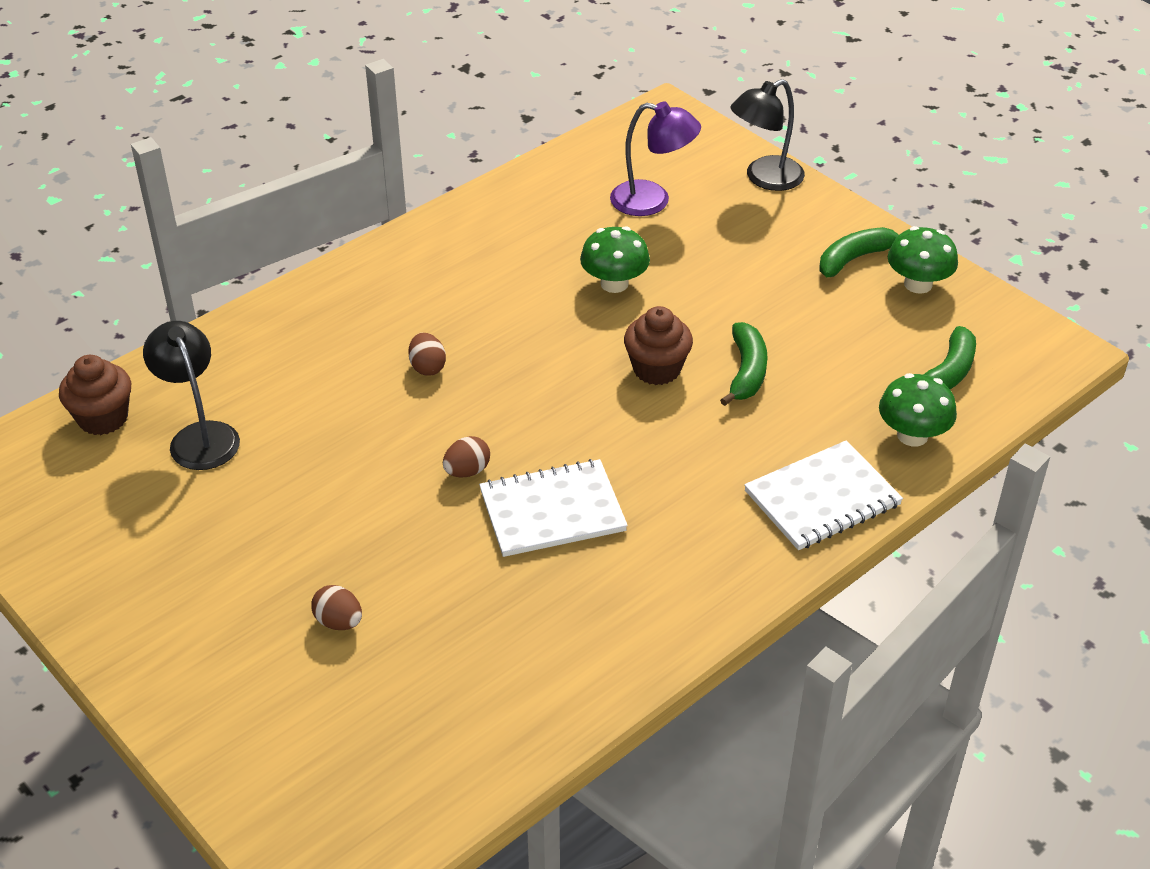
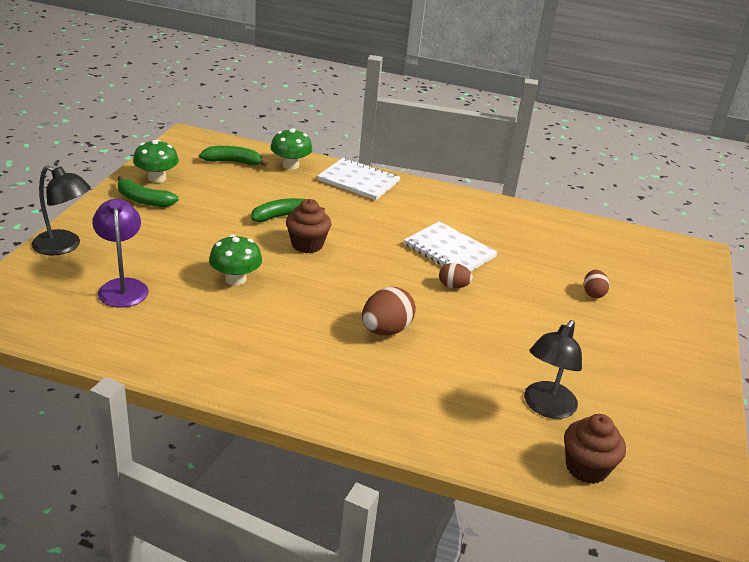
camera: 125 degrees left, 10 degrees down
(427, 367) = (385, 330): brown egg -> brown egg, size x1.69

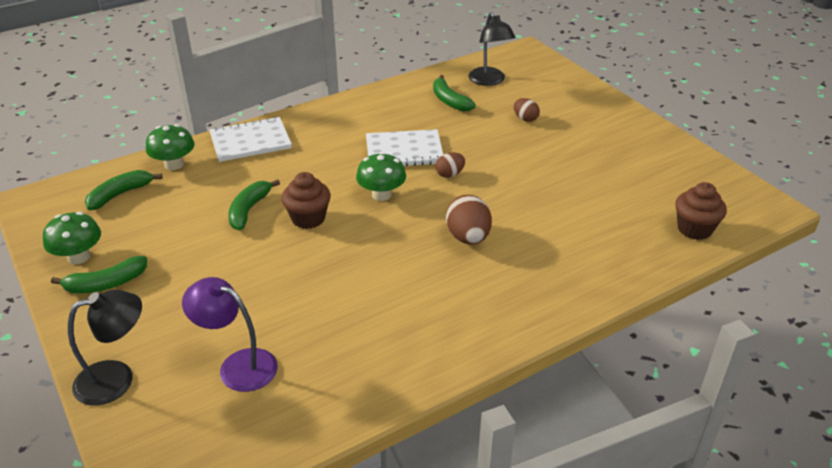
camera: 45 degrees left, 5 degrees up
(235, 279) = (309, 285): green mushroom -> green mushroom (381, 194)
(546, 407) = (623, 211): black lamp -> black lamp (489, 81)
(552, 243) = (449, 101): none -> green banana

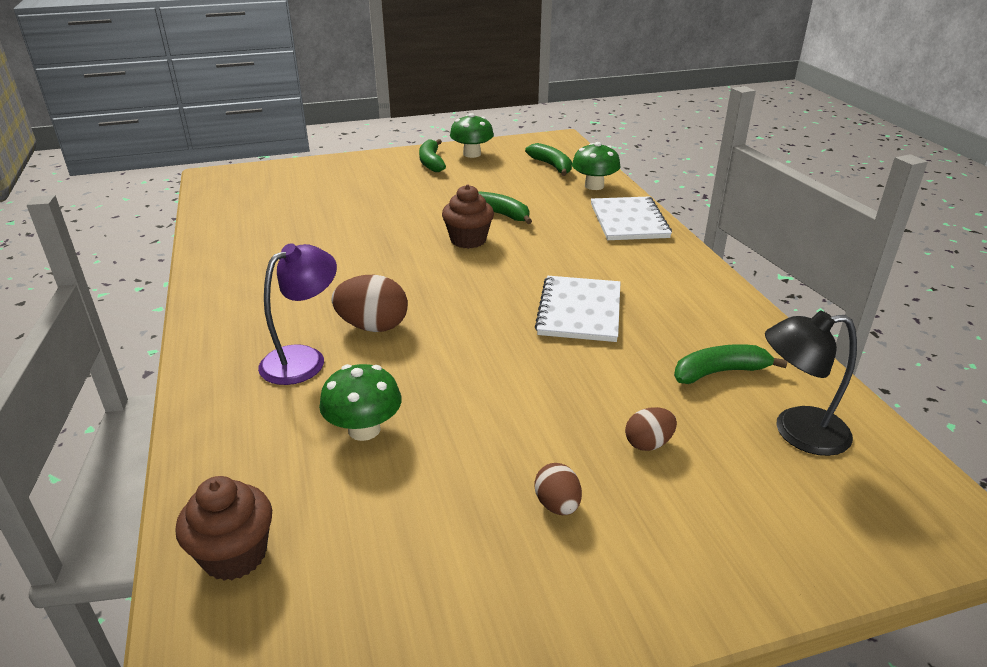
camera: 105 degrees right, 5 degrees down
(117, 379) = (326, 166): black lamp -> none
(238, 365) = (299, 201): purple lamp -> purple lamp (303, 359)
(381, 194) = (489, 284): green mushroom -> green mushroom (364, 429)
(450, 174) = (510, 336): brown egg -> brown egg (557, 505)

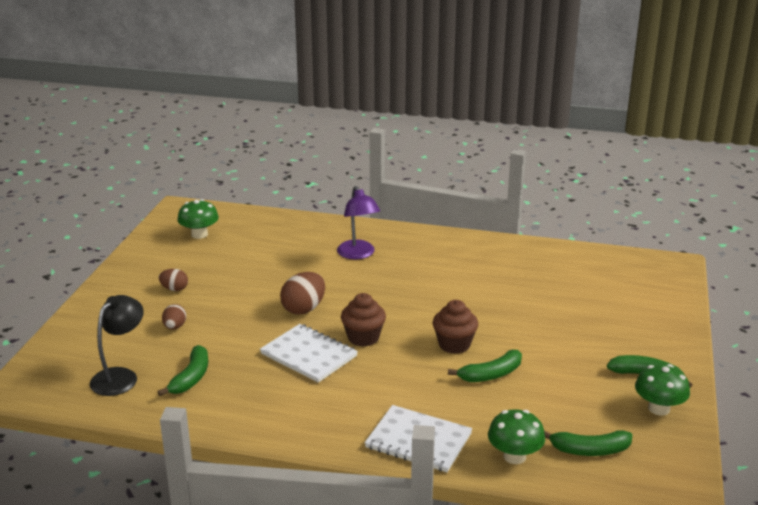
camera: 120 degrees right, 5 degrees down
(235, 555) = (241, 221): brown cupcake -> brown cupcake (363, 337)
(364, 429) = (280, 258): green mushroom -> green mushroom (199, 234)
(373, 326) = (369, 280): brown egg -> brown egg (304, 309)

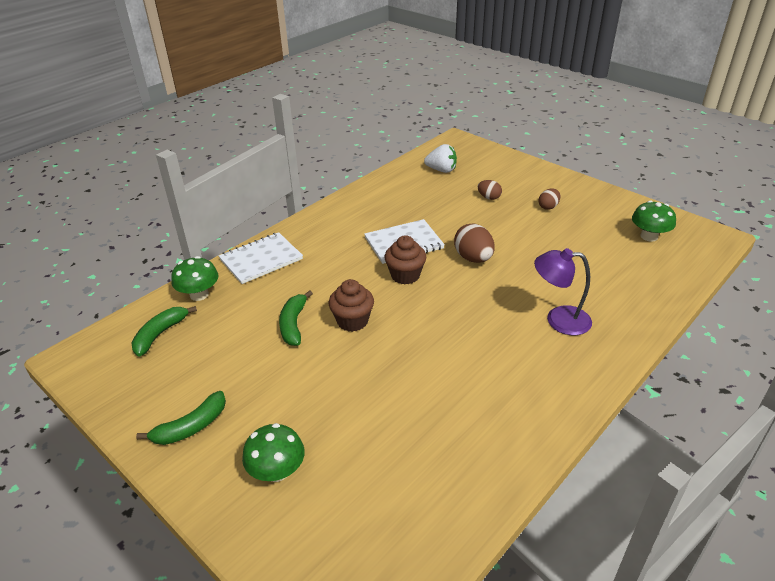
camera: 120 degrees right, 10 degrees up
(120, 376) = (441, 170): black lamp -> white strawberry
(191, 377) = (418, 192): green banana -> none
(659, 408) = (149, 405): green mushroom -> green mushroom (277, 471)

